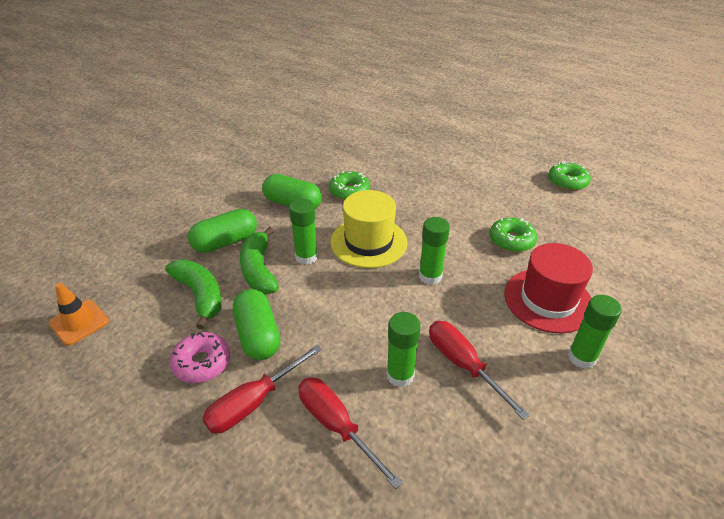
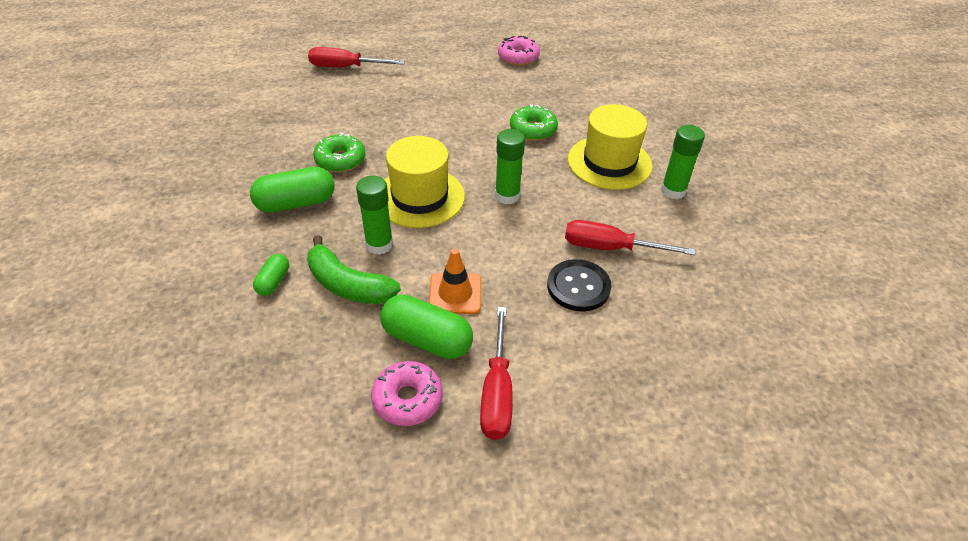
camera: 45 degrees left, 5 degrees up
(79, 322) = (215, 466): orange traffic cone -> orange traffic cone (455, 293)
(200, 295) = (319, 347): green banana -> none
(225, 242) = (273, 281): green capsule -> green capsule, size x0.54
(336, 425) = (580, 357): red screwdriver -> red screwdriver (345, 67)
(400, 375) = (578, 287): green glue stick -> black button
(548, 300) = (609, 162): red hat -> yellow hat
(567, 182) = (518, 57): green donut -> pink donut

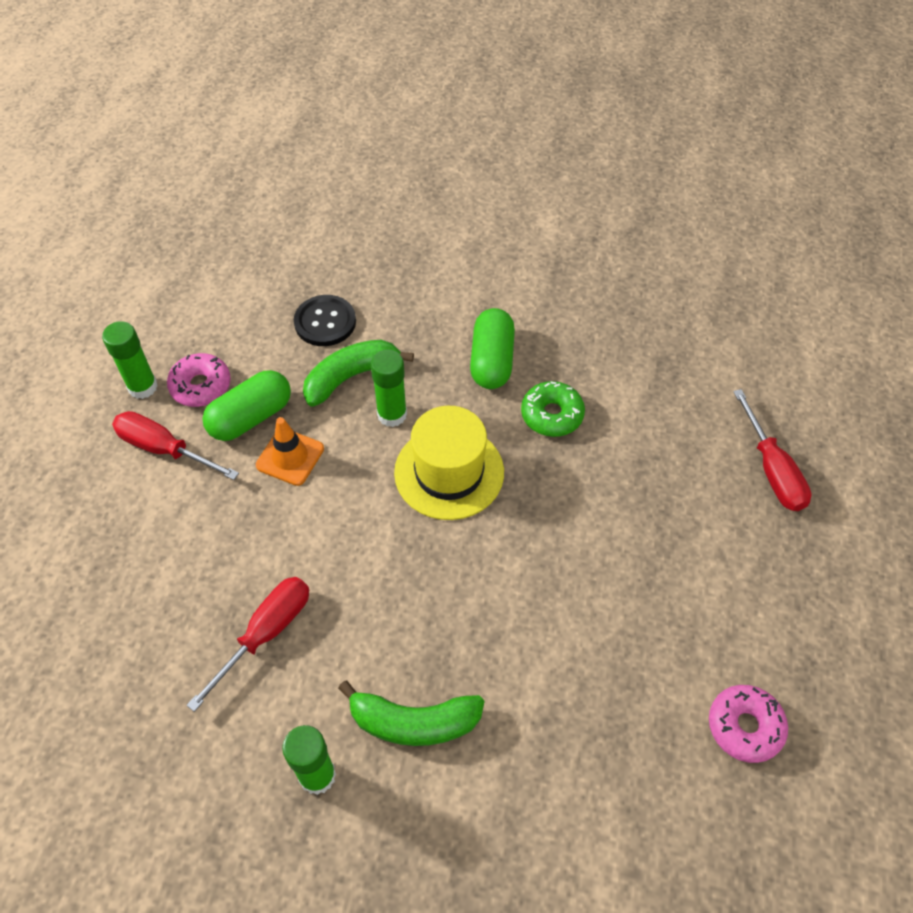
camera: 115 degrees right, 10 degrees up
(273, 281) = (386, 325): green capsule -> none
(345, 67) = (772, 470): red screwdriver -> red screwdriver turned 135 degrees clockwise
(507, 196) = (408, 562): green glue stick -> green glue stick (143, 387)
(533, 130) = (530, 654): green donut -> none
(578, 287) = (232, 570): black button -> black button (325, 322)
(609, 162) = (414, 722): yellow hat -> green banana

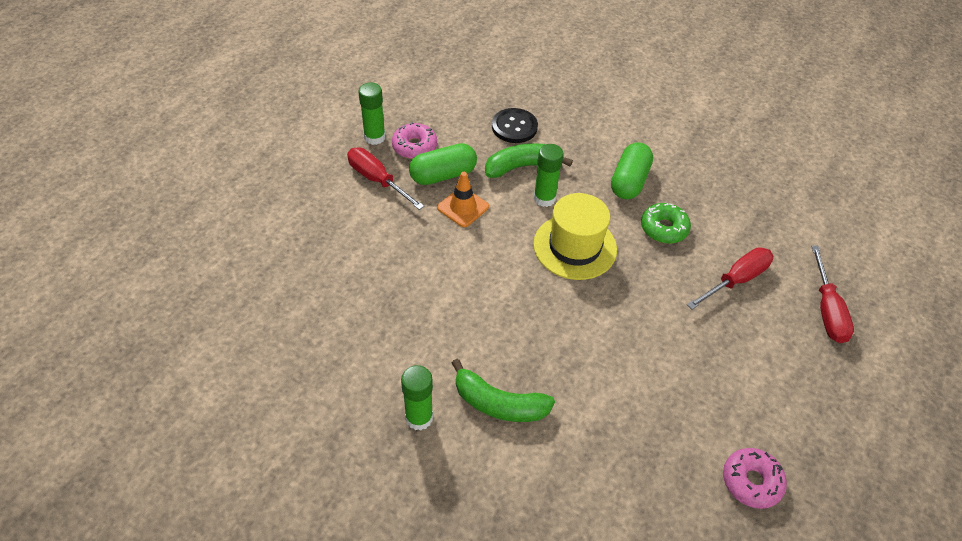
camera: 15 degrees right, 5 degrees down
(266, 633) = (411, 315): red screwdriver -> red screwdriver (736, 280)

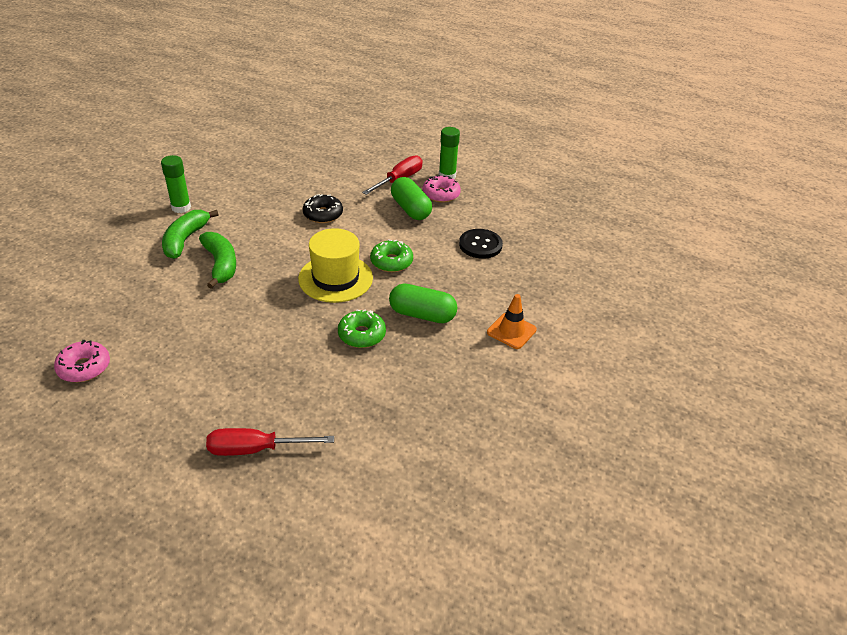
camera: 85 degrees right, 10 degrees down
(448, 256) = (323, 214): none -> black donut
(463, 207) = (375, 220): orange traffic cone -> orange traffic cone (511, 331)
(522, 167) = (429, 249): green banana -> green banana (221, 264)
(544, 198) = (391, 262): green glue stick -> green donut
(736, 280) = (297, 381): red screwdriver -> none

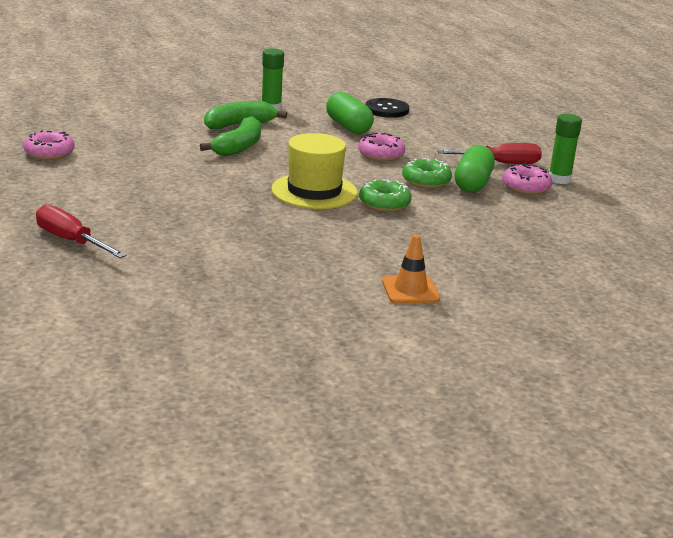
camera: 45 degrees right, 15 degrees down
(323, 214) = (381, 155): black donut -> pink donut
(362, 335) = (269, 228): green donut -> green donut (426, 181)
(422, 314) = (346, 242): green capsule -> green capsule (348, 126)
(480, 245) = (497, 231): black button -> black button (387, 110)

